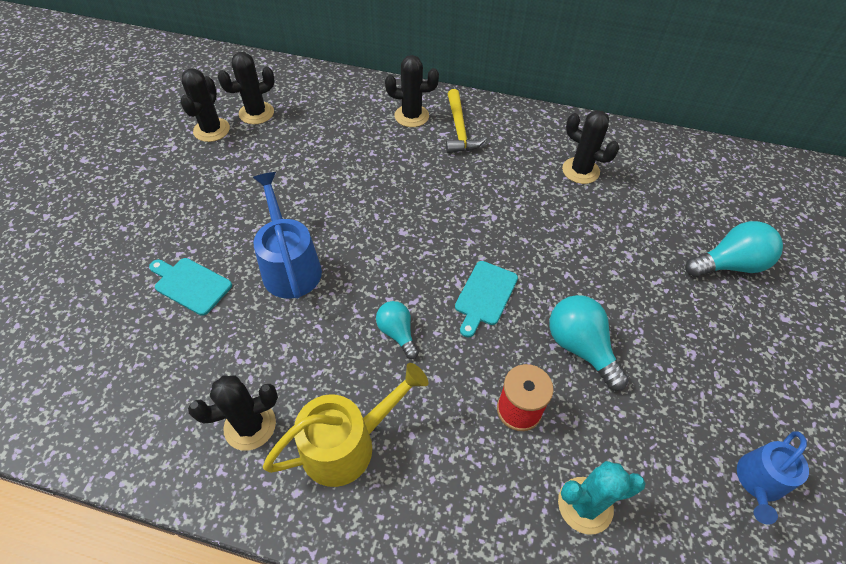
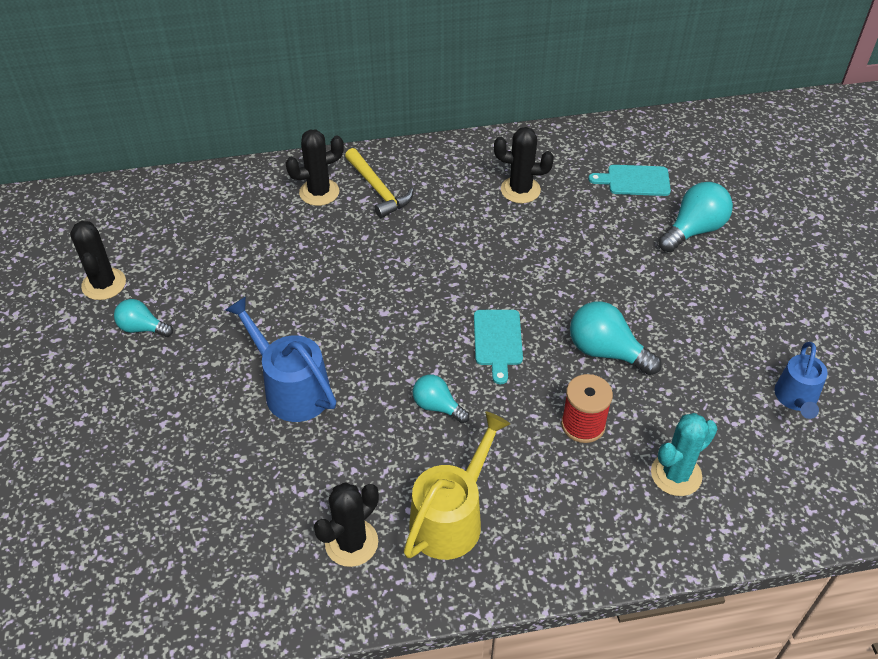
camera: 25 degrees left, 5 degrees down
(190, 284) = (199, 447): turquoise cutting board -> turquoise cutting board (634, 181)
(215, 173) = (142, 328): none -> turquoise light bulb
(256, 113) = (143, 248): black cactus -> none

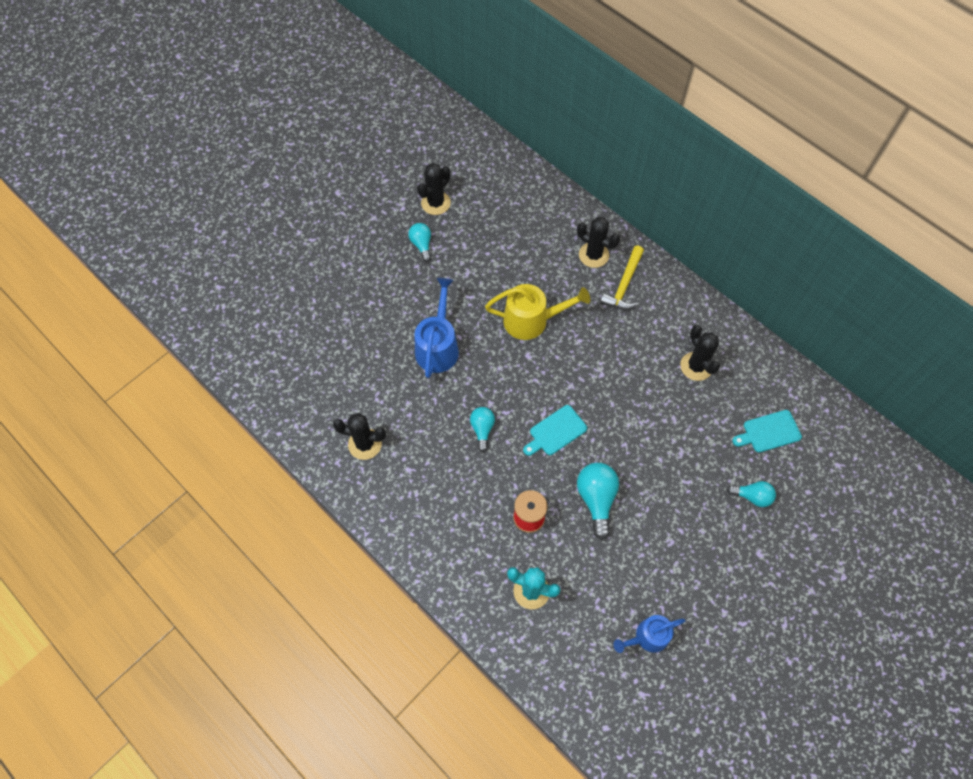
camera: 55 degrees right, 15 degrees up
(451, 517) = (414, 484): yellow watering can -> yellow watering can (532, 320)
(634, 181) = (769, 432): turquoise cutting board -> turquoise cutting board turned 75 degrees counterclockwise
(693, 230) = (752, 496): turquoise light bulb -> turquoise light bulb, size x0.62

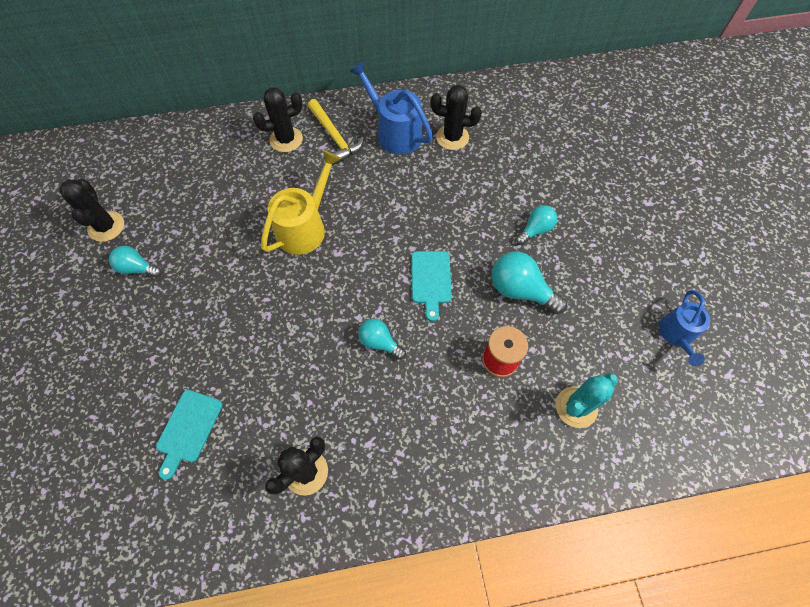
camera: 55 degrees left, 0 degrees up
(438, 346) = (259, 325): blue watering can -> blue watering can (395, 132)
(752, 496) = (595, 175): turquoise light bulb -> turquoise light bulb (535, 230)
(769, 432) = (547, 128): turquoise cutting board -> turquoise cutting board (188, 429)

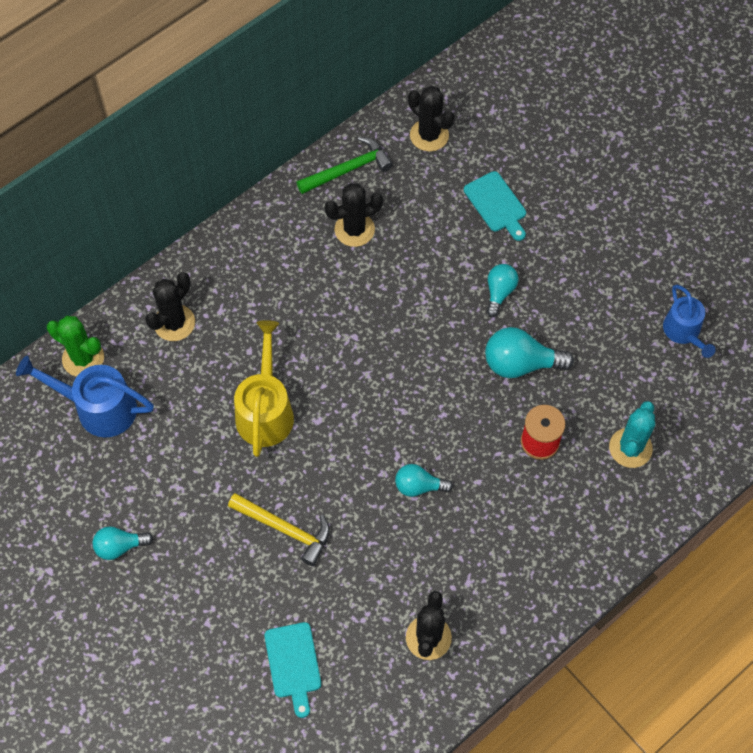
camera: 30 degrees left, 0 degrees up
(106, 226) = (49, 522): black cactus -> black cactus (429, 135)
(211, 133) = (83, 358): none -> green cactus
(334, 137) = (226, 293): yellow hammer -> yellow hammer (285, 529)
(395, 132) = (288, 254): blue watering can -> blue watering can (98, 408)
(431, 280) = (429, 399): turquoise cutting board -> turquoise cutting board (496, 204)
(473, 98) = (348, 170): none -> green hammer

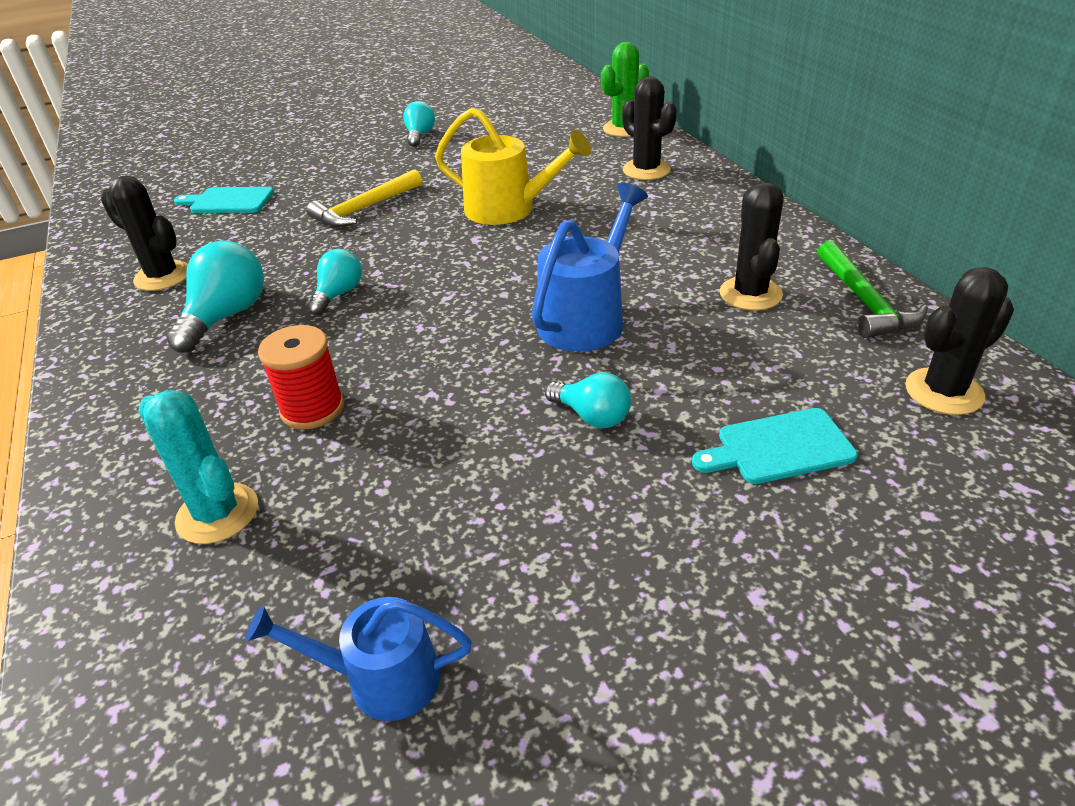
camera: 110 degrees right, 25 degrees down
(98, 408) = (566, 133): blue watering can -> blue watering can (586, 318)
(520, 363) = (451, 414): turquoise light bulb -> turquoise light bulb (226, 316)

